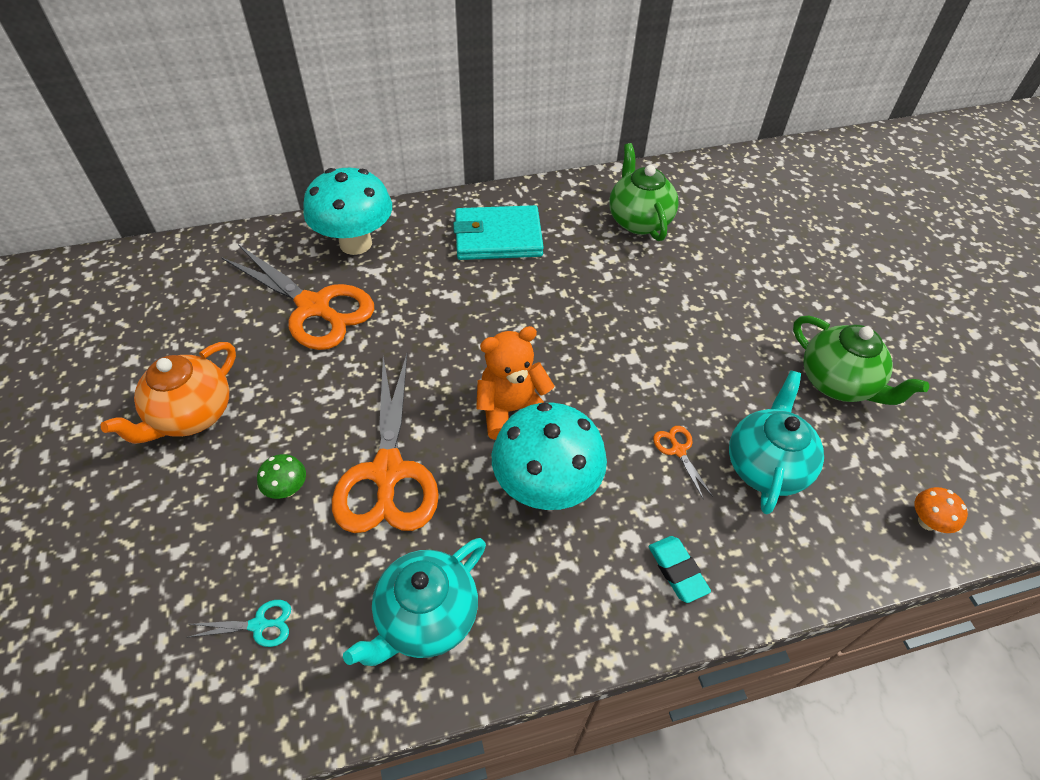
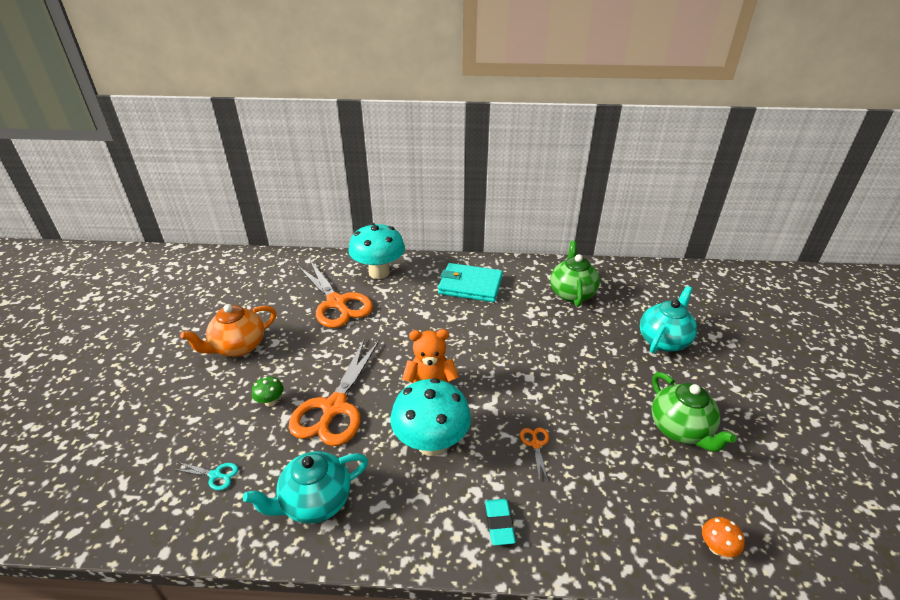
camera: 20 degrees right, 15 degrees down
(765, 466) = (598, 472): turquoise teapot -> turquoise teapot (663, 340)

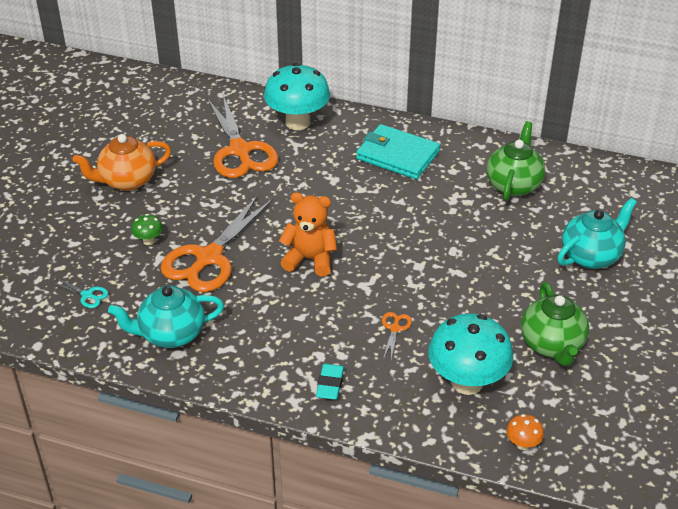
camera: 15 degrees right, 5 degrees up
(431, 443) = (293, 307): turquoise mushroom -> turquoise mushroom (467, 382)

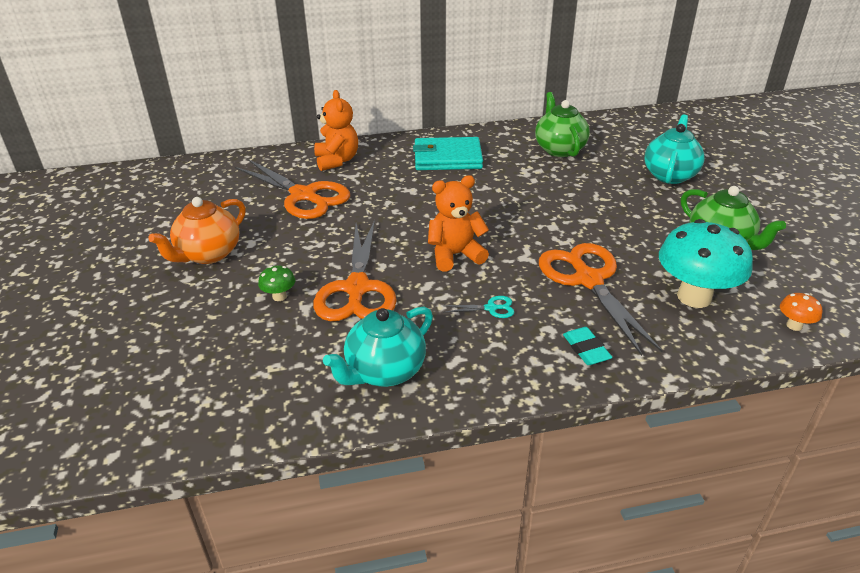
camera: 30 degrees left, 5 degrees down
(87, 295) = (254, 372): turquoise scissors -> turquoise scissors (491, 308)
(297, 122) = (337, 161): turquoise mushroom -> orange teddy bear
(395, 328) = (588, 280): orange scissors -> orange scissors, size x2.50

